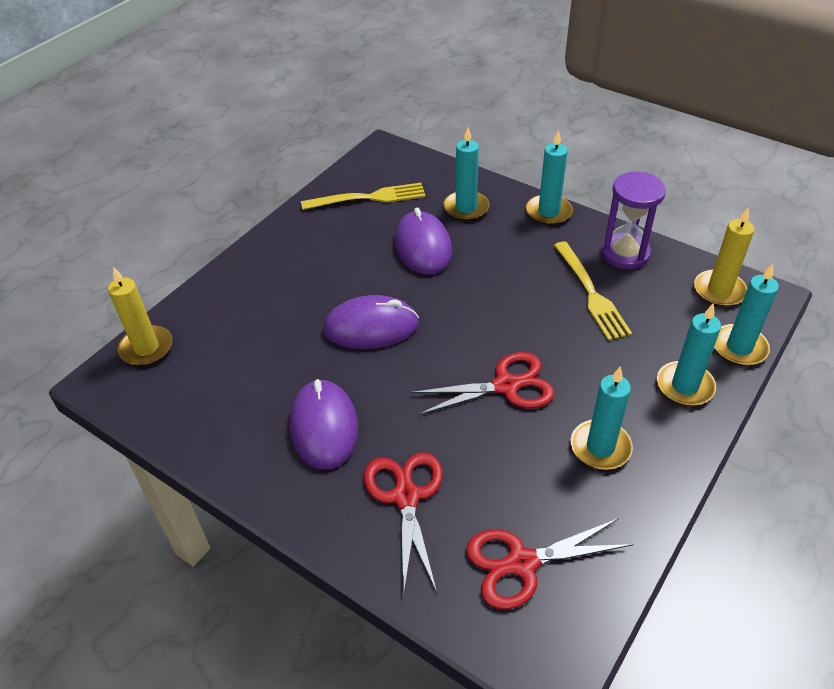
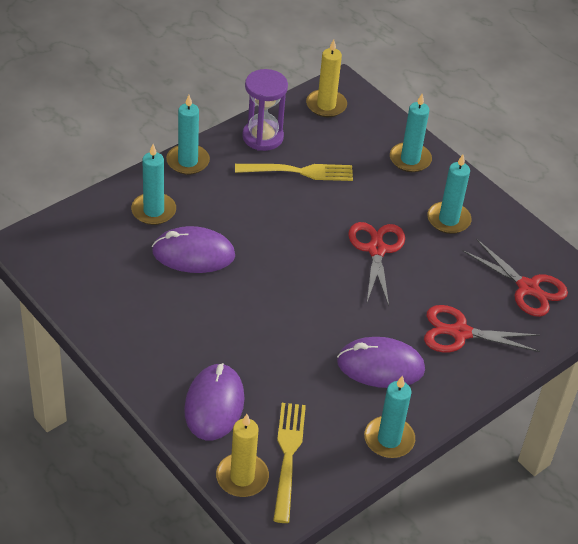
camera: 80 degrees left, 0 degrees up
(368, 198) = (100, 273): yellow fork -> yellow fork (288, 456)
(371, 327) = (281, 312): purple mouse -> purple mouse (214, 404)
(522, 563) = (527, 288): red scissors -> red scissors turned 45 degrees counterclockwise
(739, 347) = (385, 119): turquoise candle -> turquoise candle (389, 439)

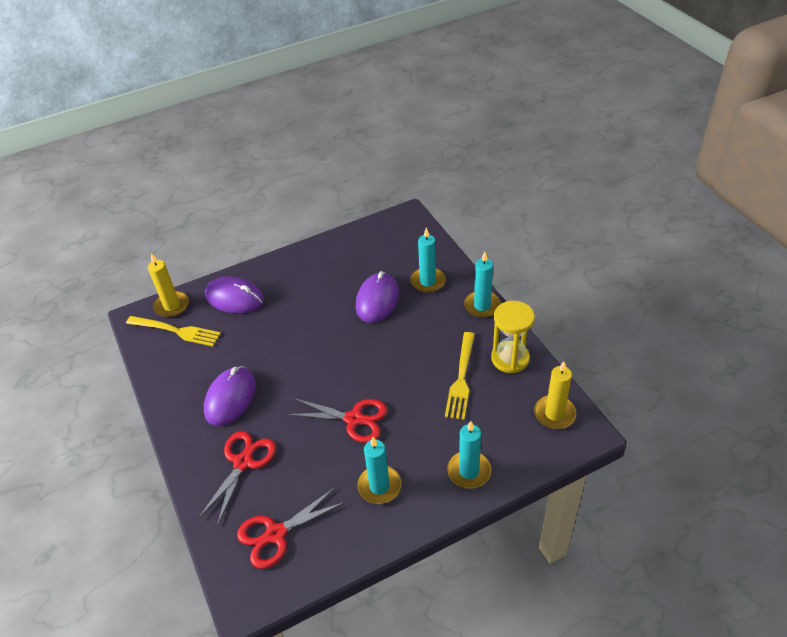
camera: 110 degrees right, 0 degrees up
(262, 137) = (510, 358): purple hourglass -> yellow hourglass
(389, 439) = (163, 390): turquoise candle -> none

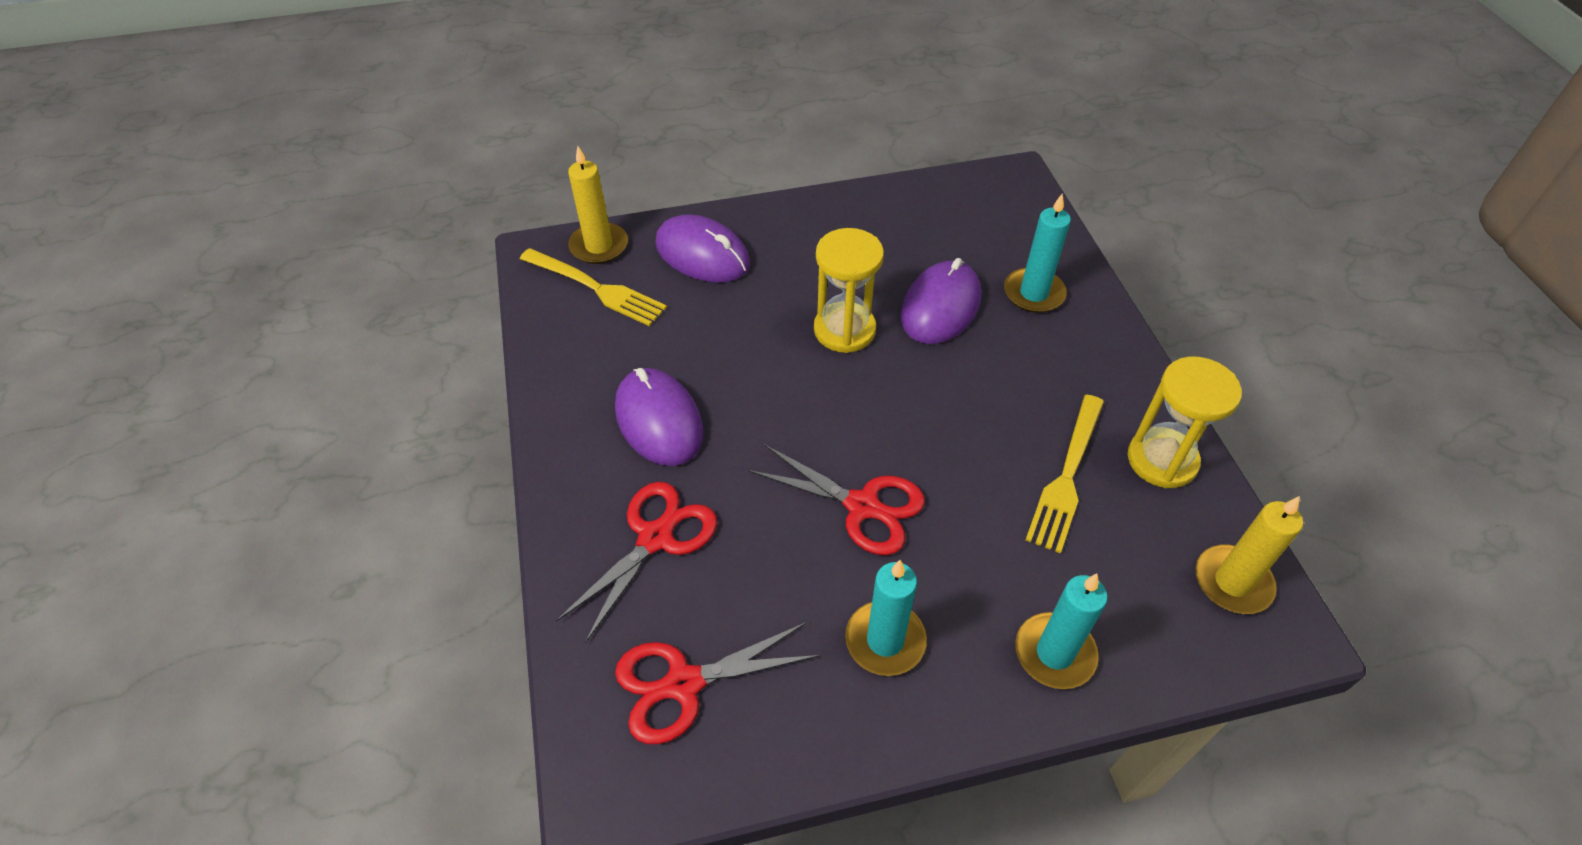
camera: 10 degrees right, 5 degrees up
(230, 398) = (659, 420): purple mouse -> purple mouse turned 60 degrees counterclockwise
(325, 324) = (844, 330): none -> yellow hourglass
(482, 306) = (1124, 355): turquoise candle -> none

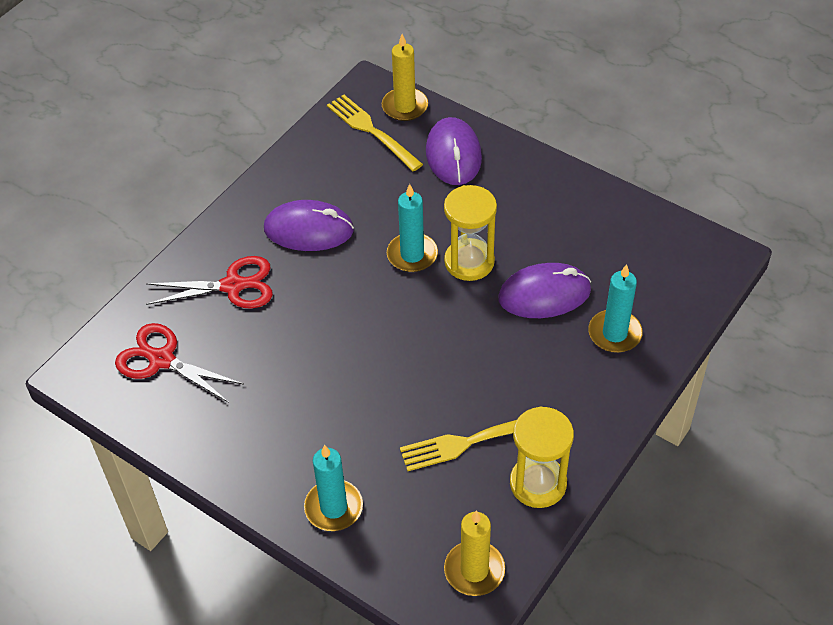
camera: 50 degrees right, 0 degrees up
(596, 288) = (371, 131): yellow fork -> yellow fork turned 150 degrees clockwise
(659, 420) = (309, 230): purple mouse -> purple mouse turned 75 degrees clockwise
(862, 506) = (344, 358): red scissors -> none
(885, 640) = (267, 425): turquoise candle -> turquoise candle (412, 255)

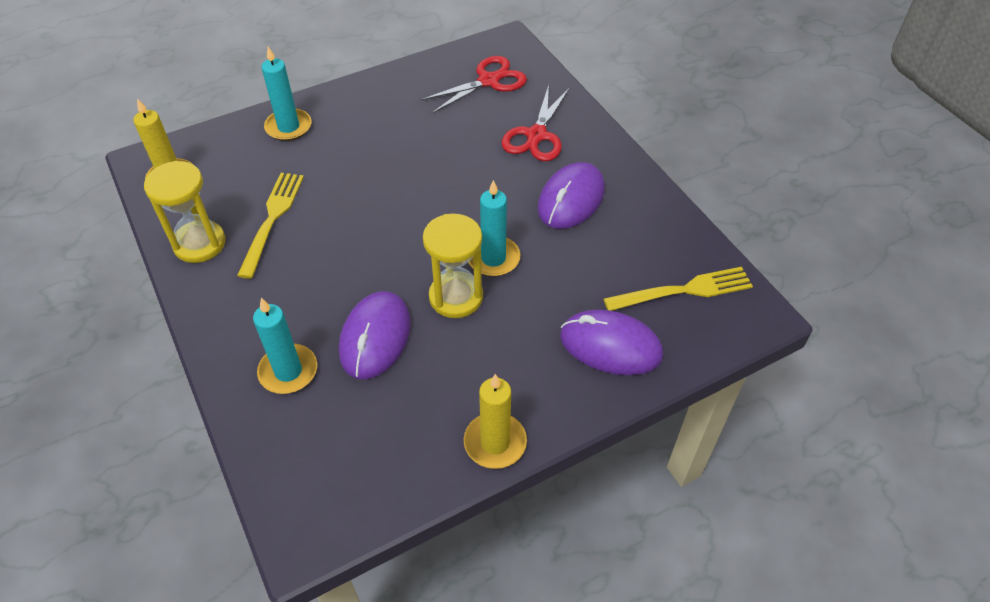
camera: 115 degrees right, 0 degrees up
(405, 107) = (710, 333): yellow candle -> yellow candle (495, 442)

